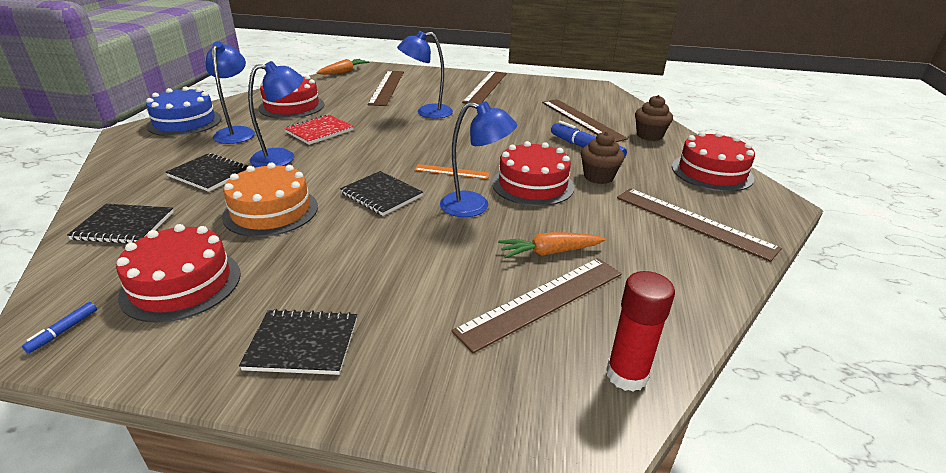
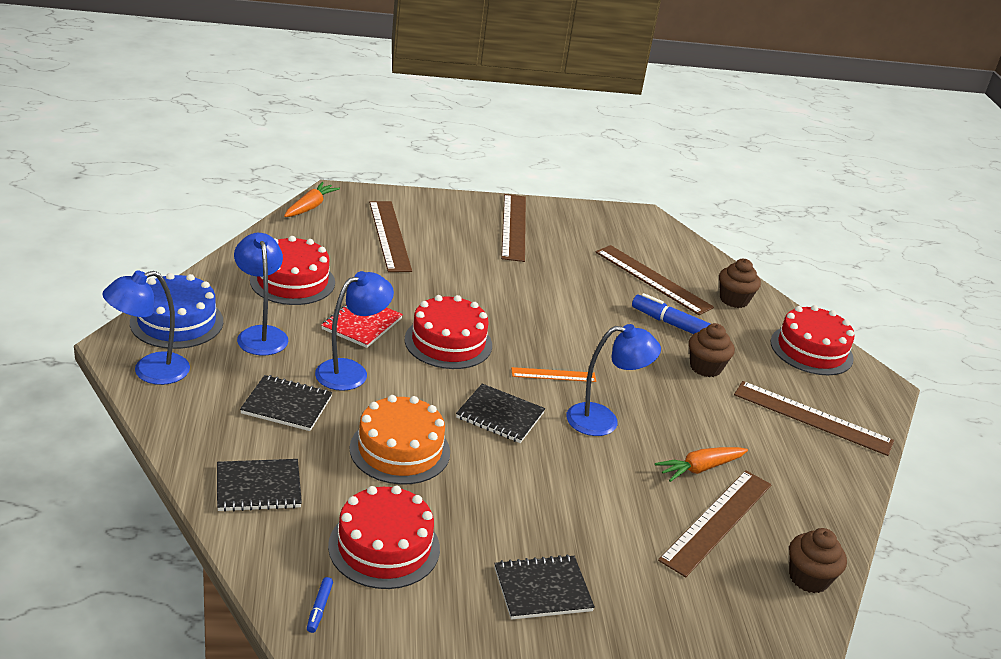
camera: 20 degrees left, 0 degrees up
(427, 112) = (469, 280): blue lamp -> blue lamp (150, 371)
(532, 185) = (645, 385): red cake -> red cake (448, 342)
(626, 375) = (808, 578): red glue stick -> brown cupcake

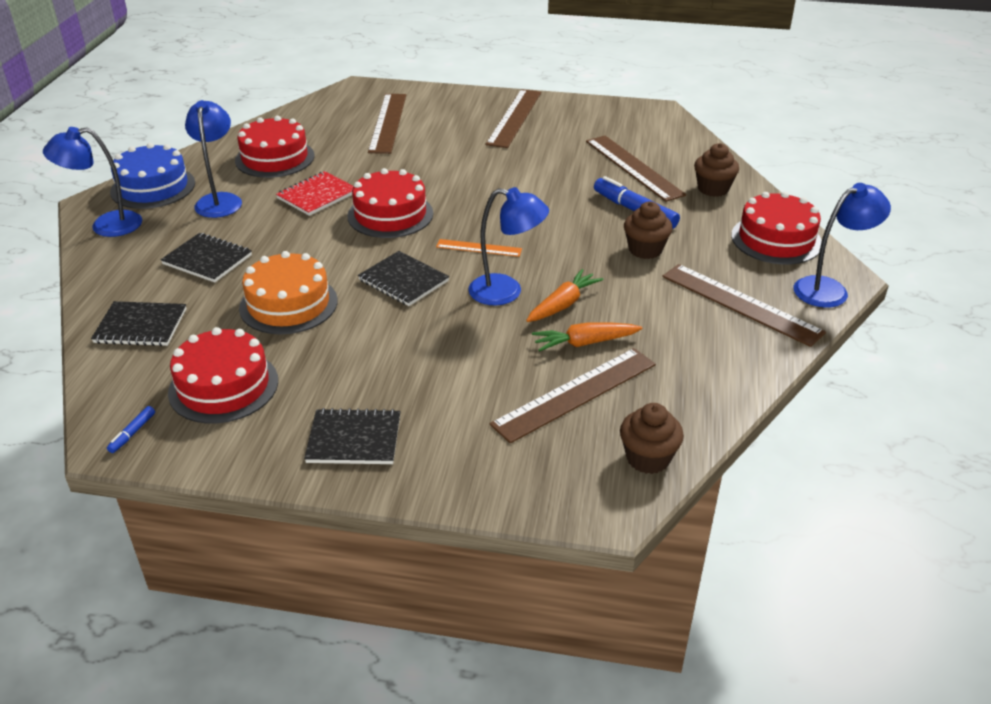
camera: 20 degrees right, 5 degrees up
(310, 207) = (328, 98): orange carrot -> orange carrot (563, 304)
(351, 371) = (283, 235): blue lamp -> blue lamp (829, 289)

